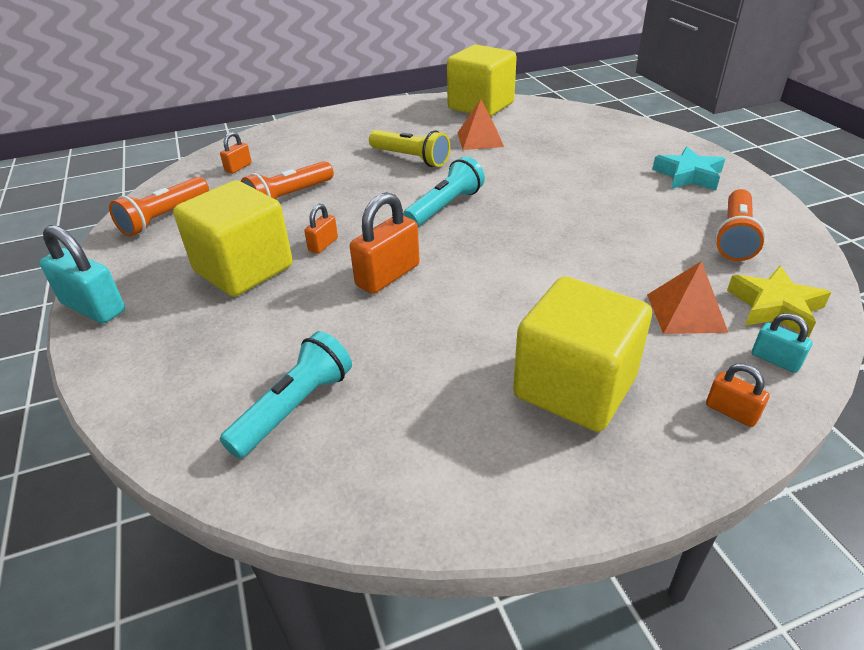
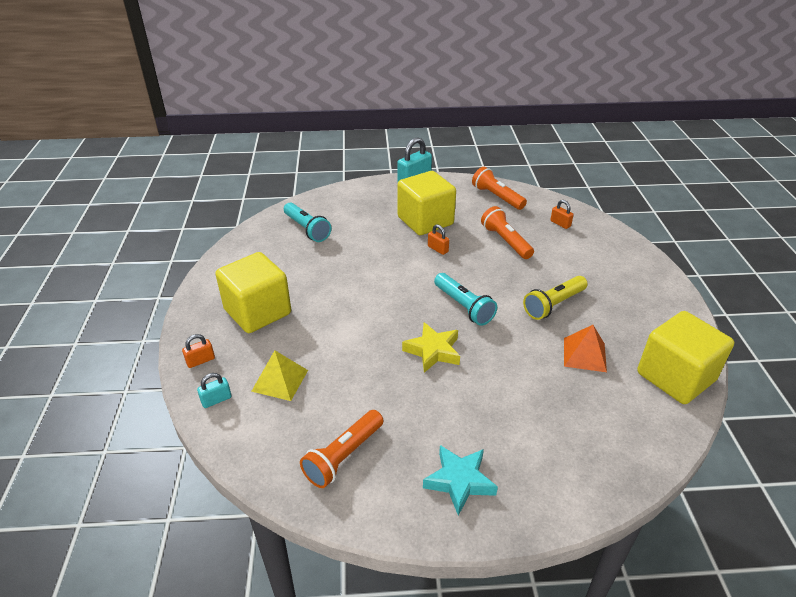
camera: 105 degrees right, 0 degrees up
(388, 275) = (391, 268): orange padlock -> none
(686, 313) = (280, 380): orange pyramid -> yellow pyramid
(734, 237) = (343, 456): orange flashlight -> orange flashlight turned 90 degrees counterclockwise
(774, 307) = (255, 428): yellow star -> yellow star (433, 351)

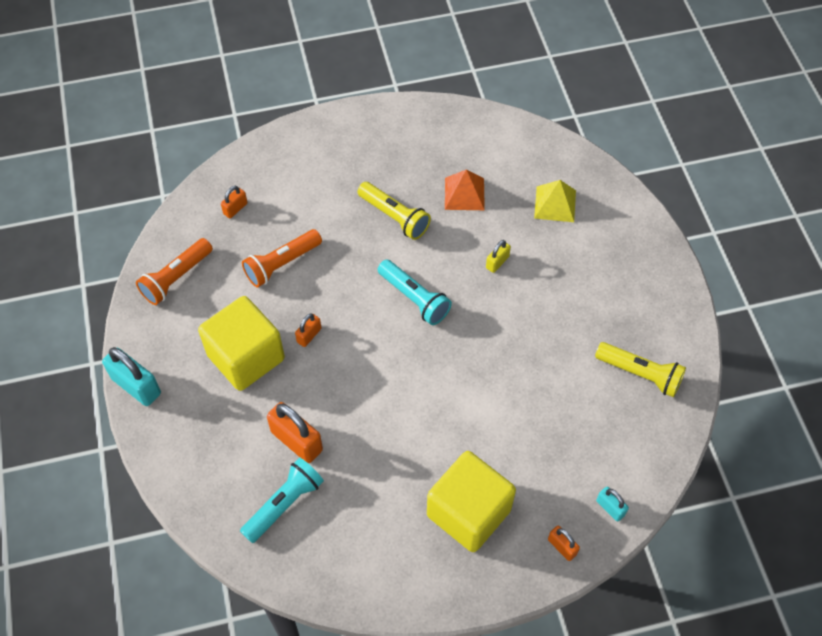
camera: 100 degrees left, 20 degrees up
(280, 380) = (568, 454): yellow pyramid -> yellow pyramid (555, 204)
(343, 456) = (640, 374): orange flashlight -> yellow flashlight
(351, 237) = (296, 441): none -> orange padlock
(433, 351) = (490, 319): yellow star -> none
(459, 481) = (637, 283): turquoise star -> none
(463, 306) = (414, 298): turquoise flashlight -> turquoise flashlight turned 90 degrees clockwise
(498, 366) = (497, 262): none -> yellow padlock
(675, 377) = (477, 129): yellow cube -> none

